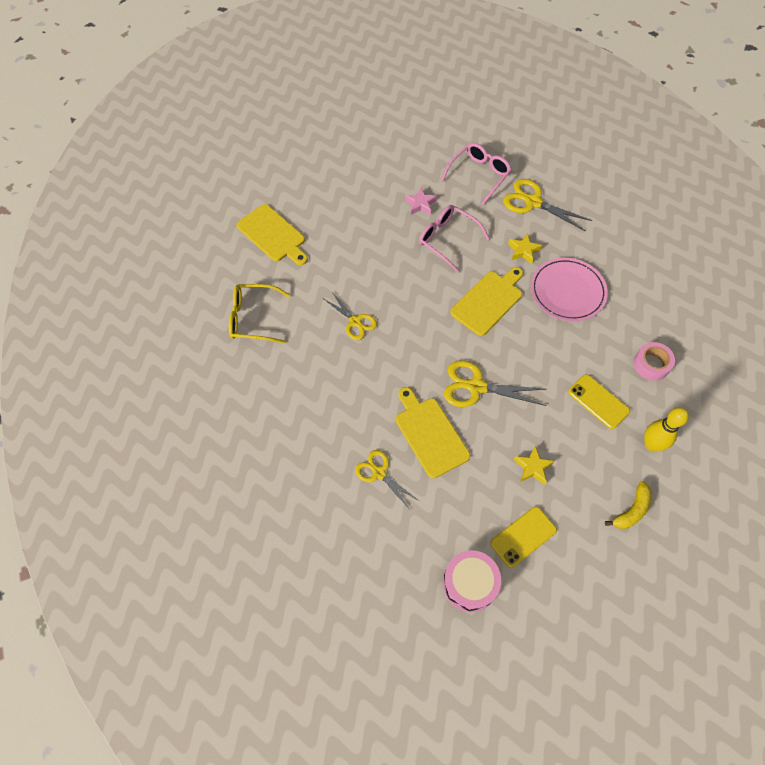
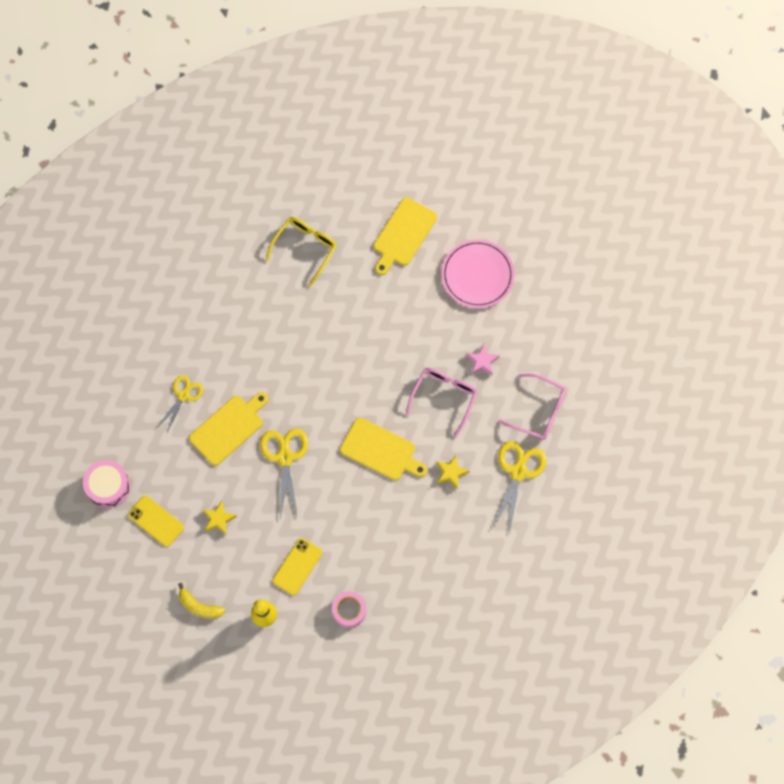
camera: 75 degrees right, 10 degrees up
(253, 318) = (305, 248): yellow glasses -> yellow glasses turned 45 degrees clockwise
(355, 321) = (325, 336): yellow scissors -> none
(567, 291) = (413, 523): pink plate -> pink plate (477, 275)

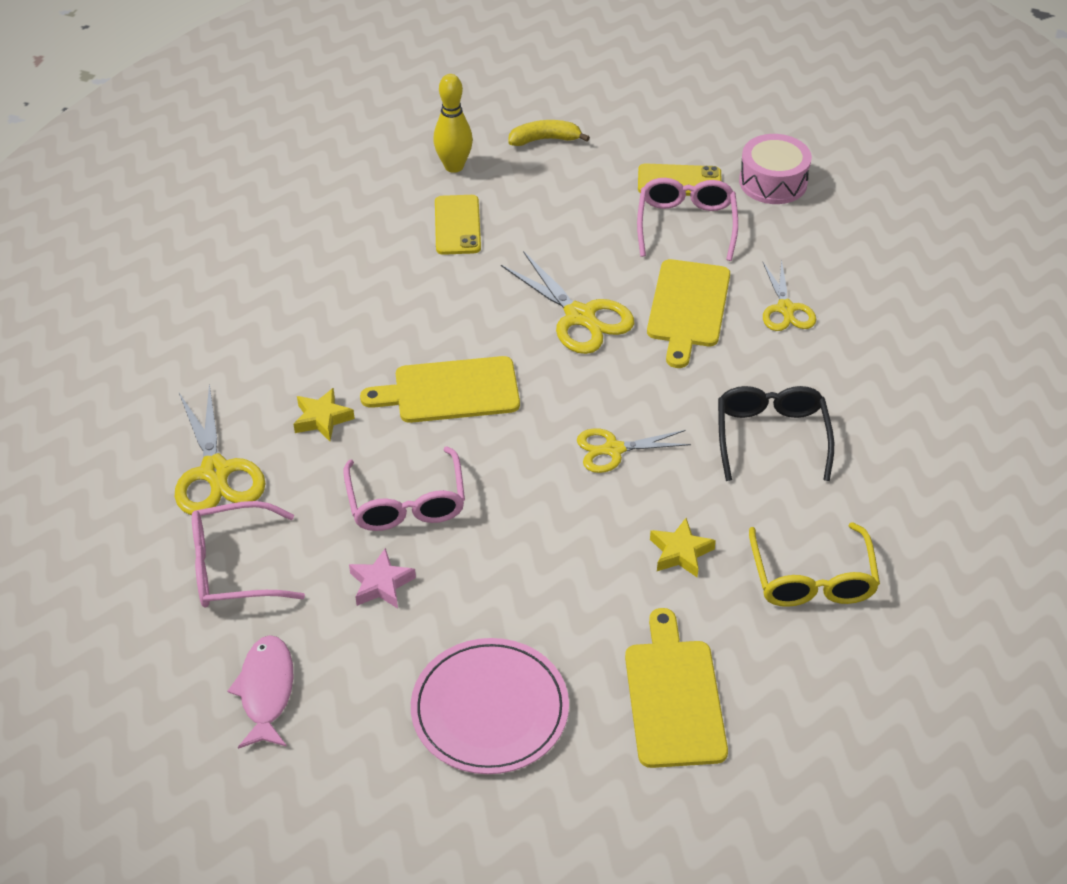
camera: 145 degrees right, 25 degrees down
(180, 485) = (686, 225): none -> pink glasses
(218, 519) = (603, 219): yellow star -> yellow star (680, 552)
(258, 327) = (771, 437): none -> black glasses
(332, 366) = (614, 450): none -> yellow scissors
(349, 610) = (351, 219): pink tape -> none
(559, 340) = (266, 691): none -> pink fish

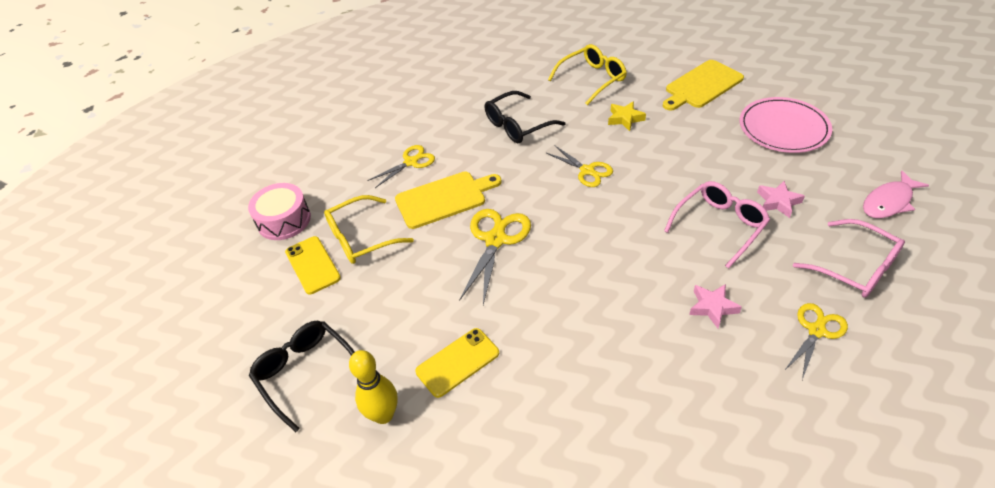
camera: 120 degrees left, 0 degrees up
(216, 472) = (816, 331): yellow scissors -> yellow scissors, size x0.65
(322, 419) = (712, 307): yellow star -> pink star
(450, 391) = (620, 261): yellow cutting board -> none
(544, 139) = (306, 373): yellow banana -> black glasses
(686, 225) = (361, 238): pink glasses -> yellow glasses

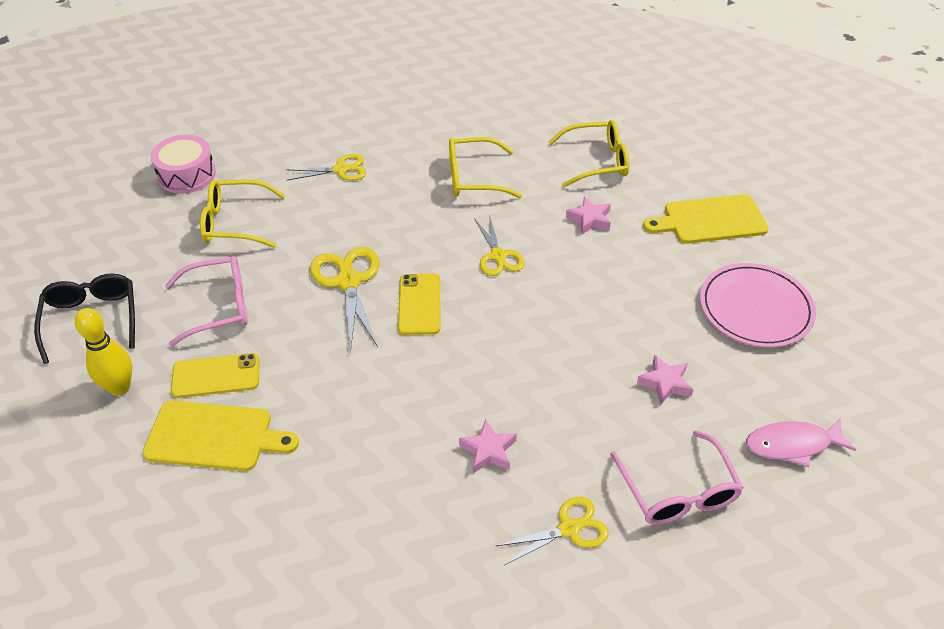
camera: 25 degrees right, 0 degrees up
(312, 265) = (175, 227): yellow phone -> yellow phone (419, 304)
(444, 199) = (338, 220): yellow cutting board -> yellow cutting board (214, 436)
(495, 240) = (348, 282): yellow scissors -> yellow scissors turned 60 degrees counterclockwise
(517, 125) = (474, 178): black glasses -> yellow glasses
(625, 119) = (589, 219): yellow star -> pink star
(719, 226) = (577, 376): pink glasses -> pink glasses (219, 306)

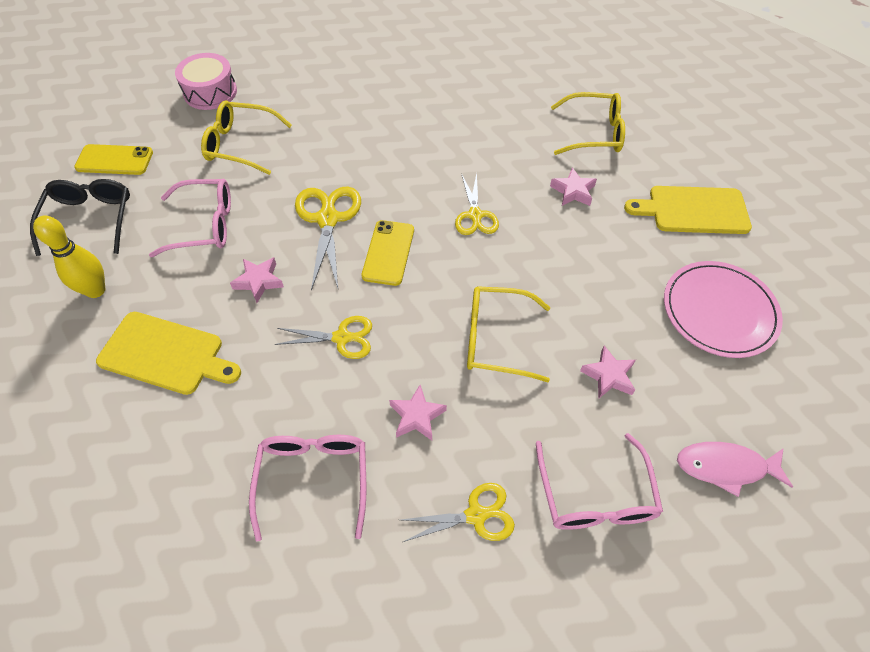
camera: 10 degrees right, 10 degrees up
(216, 376) = (183, 293): yellow phone -> yellow phone (114, 160)
(293, 352) = (259, 281): none -> pink star
(340, 169) = (349, 107): yellow scissors -> yellow scissors (341, 338)
(400, 525) = (313, 479): none -> pink glasses
(474, 178) = (471, 132): yellow glasses -> yellow glasses (496, 339)

